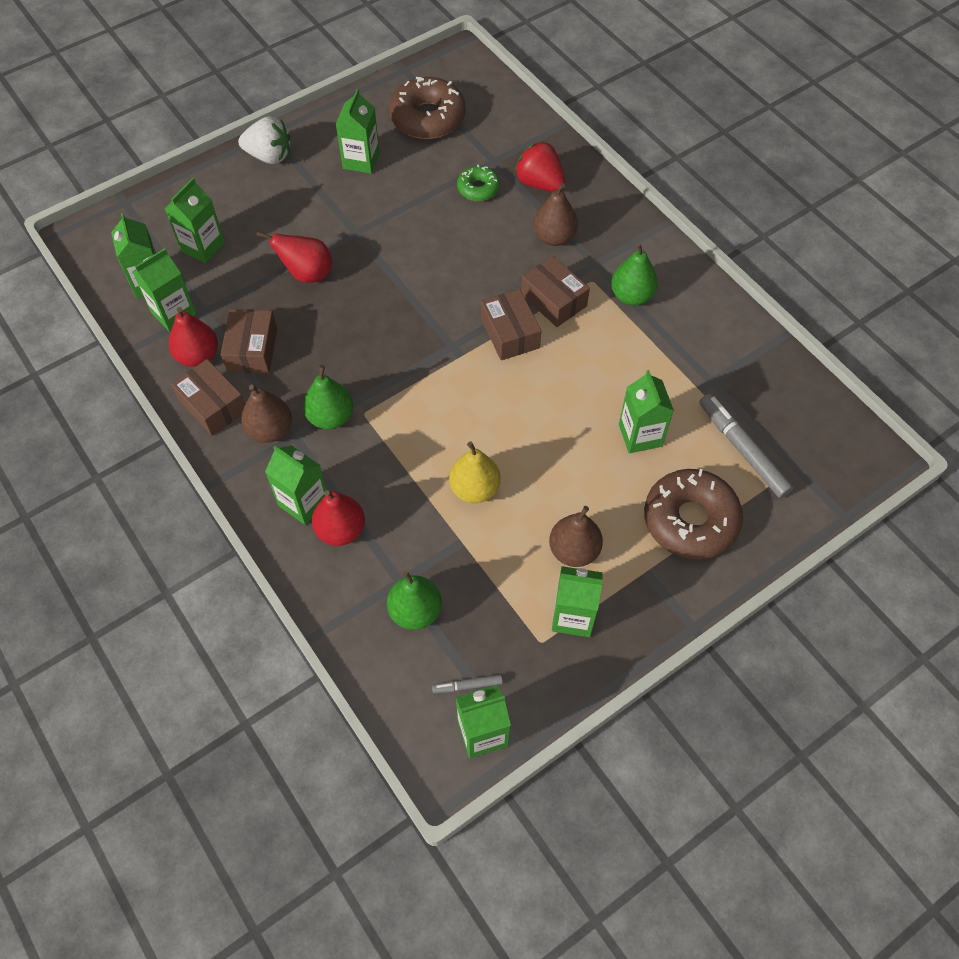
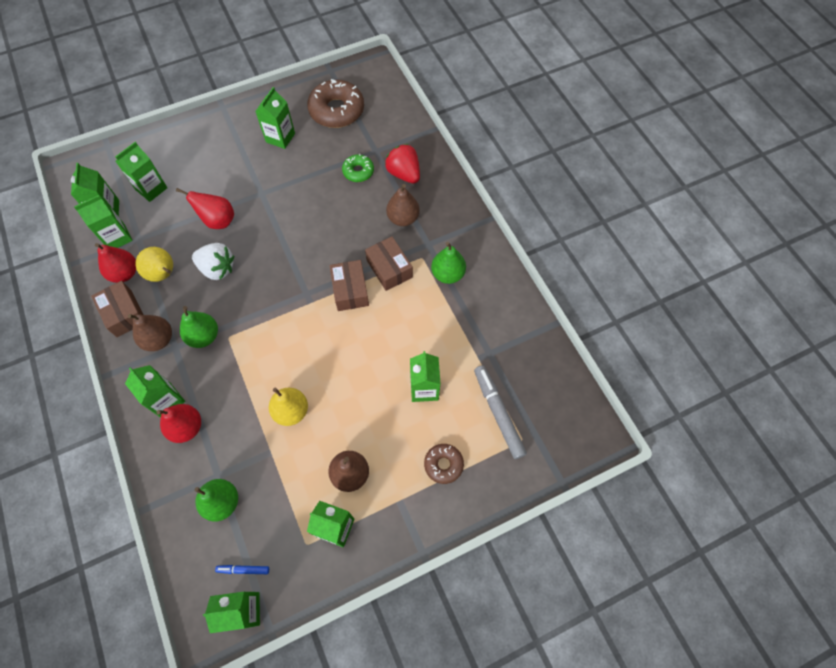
camera: 10 degrees right, 5 degrees up
(252, 350) = (163, 274): brown box -> yellow pear
(269, 156) = (217, 125): white strawberry -> white strawberry (217, 269)
(467, 685) = (243, 569): grey marker -> blue marker
(690, 520) = (443, 464): brown donut -> brown donut, size x0.54

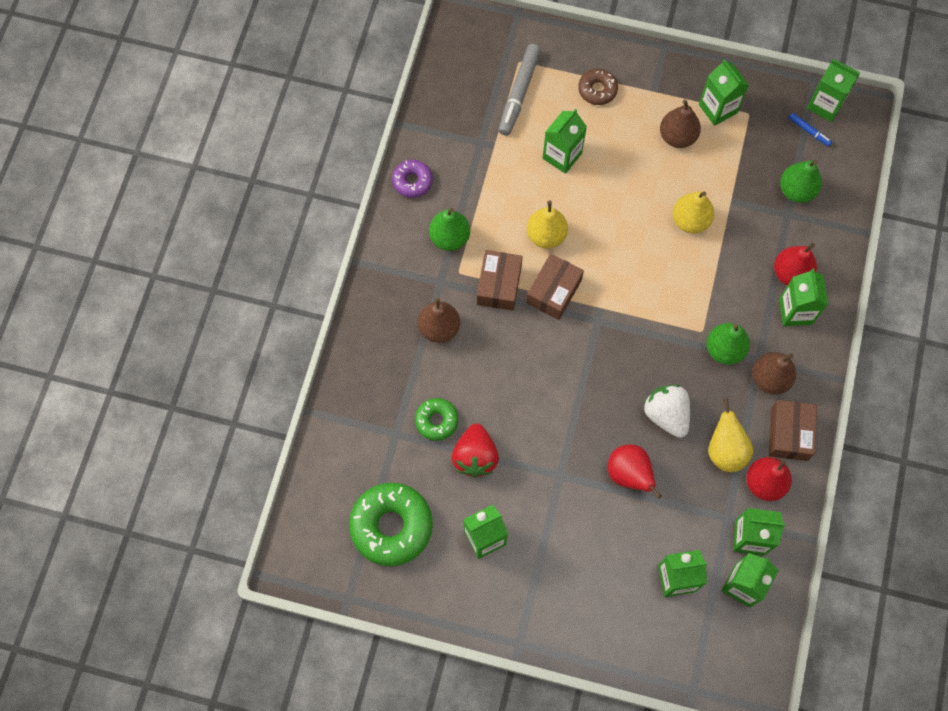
camera: 140 degrees left, 5 degrees up
(337, 110) = (391, 526): brown donut -> green donut
(386, 323) = (546, 235): none -> yellow pear
(404, 174) = (392, 379): red strawberry -> red strawberry (475, 456)
(507, 291) = (412, 181): none -> purple donut

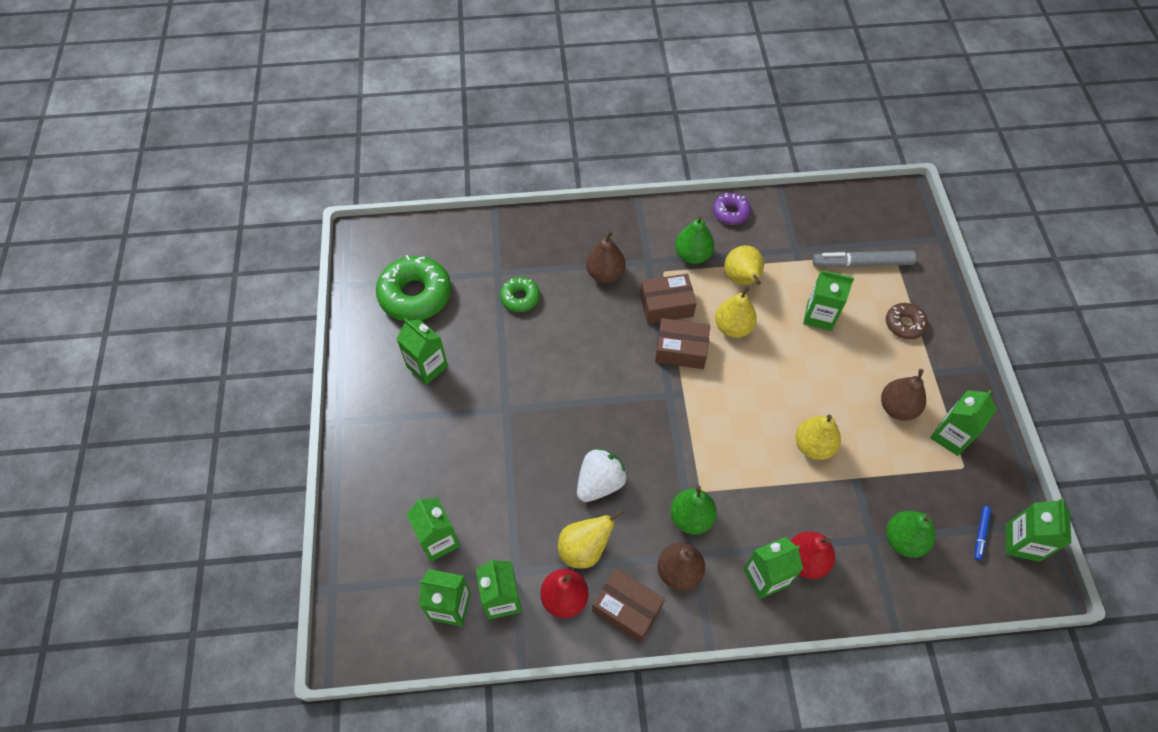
camera: 70 degrees right, 10 degrees down
(475, 456) = (498, 336): red strawberry -> none
(496, 205) = (742, 279): none -> yellow pear
(629, 474) = (527, 467): red pear -> none
(789, 434) = (627, 608): brown box -> brown box turned 45 degrees clockwise

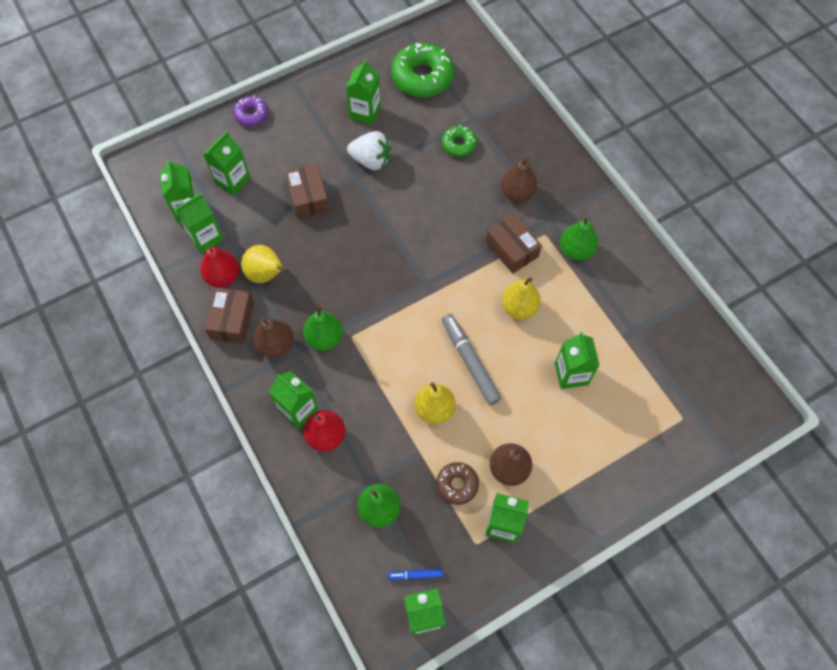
camera: 65 degrees right, 5 degrees up
(600, 483) = (324, 264): white strawberry -> white strawberry (371, 160)
(681, 350) = (474, 276): brown box -> brown box (308, 197)
(731, 212) = (642, 264): purple donut -> purple donut (251, 115)
(742, 279) = (573, 298): yellow pear -> none
(861, 263) = (653, 393): grey marker -> grey marker (470, 361)
(904, 324) = (604, 451): brown donut -> brown donut (457, 484)

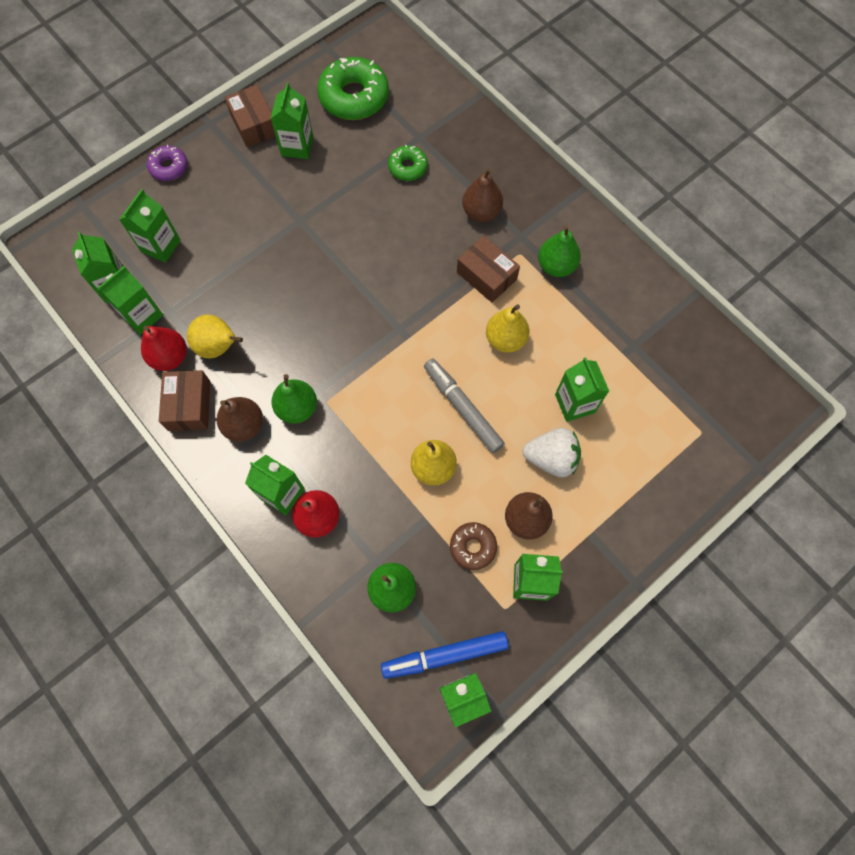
camera: 10 degrees left, 5 degrees up
(308, 197) = (250, 252): brown box -> brown box (254, 124)
(371, 160) = (313, 200): white strawberry -> white strawberry (551, 458)
(415, 575) = (444, 655): blue marker -> blue marker, size x2.07

